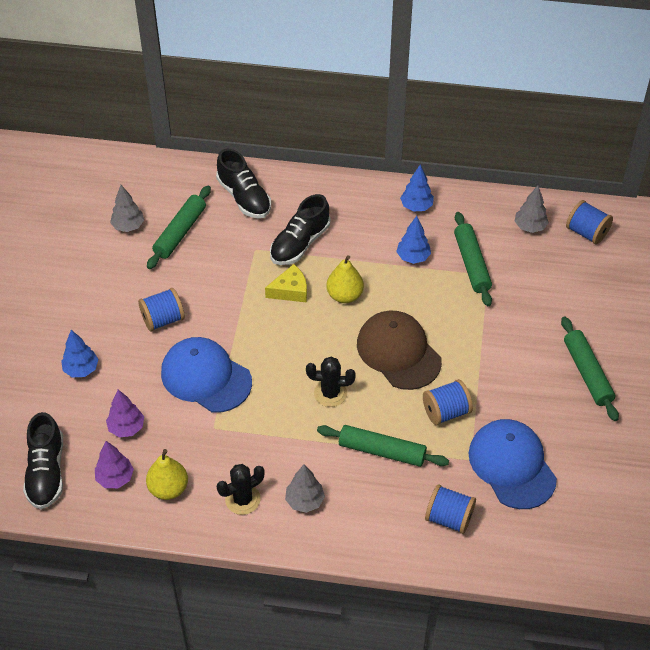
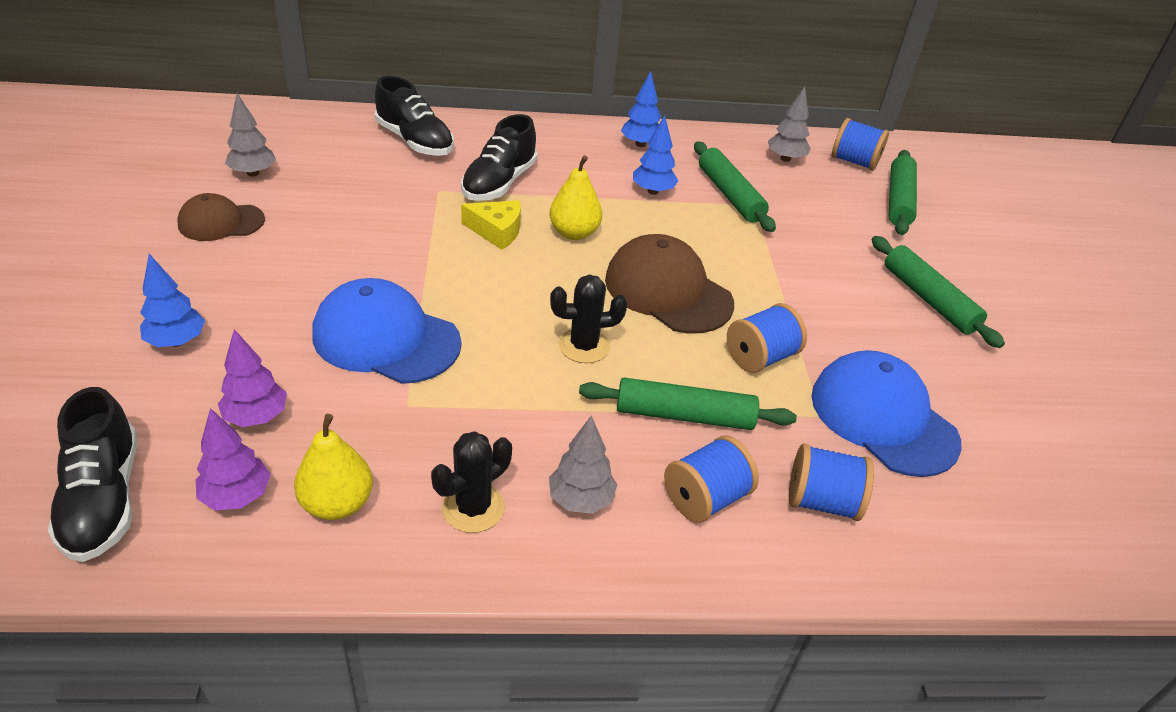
camera: 15 degrees left, 10 degrees down
(107, 272) = (221, 222): none -> brown cap
(163, 319) = (311, 272): blue spool -> blue spool (705, 498)
(180, 232) = (329, 177): green rolling pin -> green rolling pin (898, 200)
(290, 290) = (496, 231): yellow cheese -> yellow cheese turned 45 degrees clockwise

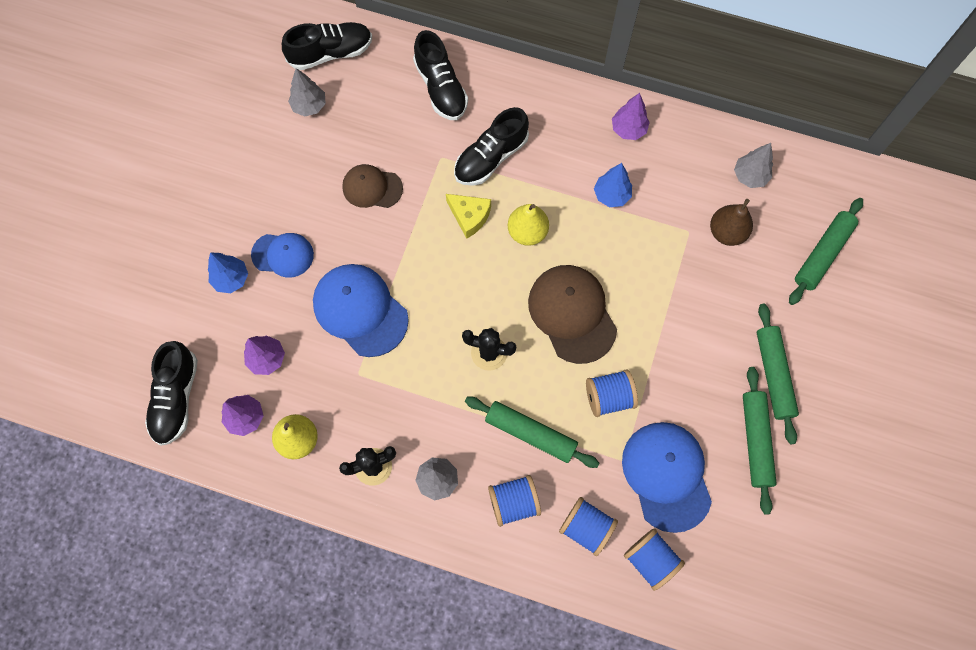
camera: 25 degrees right, 30 degrees up
(221, 222) = (277, 161): brown cap -> brown cap (372, 188)
(252, 304) = (283, 255): none -> blue cap
(269, 132) = (331, 53): none -> black shoe
(640, 144) = (628, 129): blue tree -> purple tree
(729, 195) = (674, 214): green rolling pin -> green rolling pin (755, 441)
(793, 200) = (726, 232): none -> brown pear
(854, 162) = (812, 193): blue spool -> blue spool (650, 560)

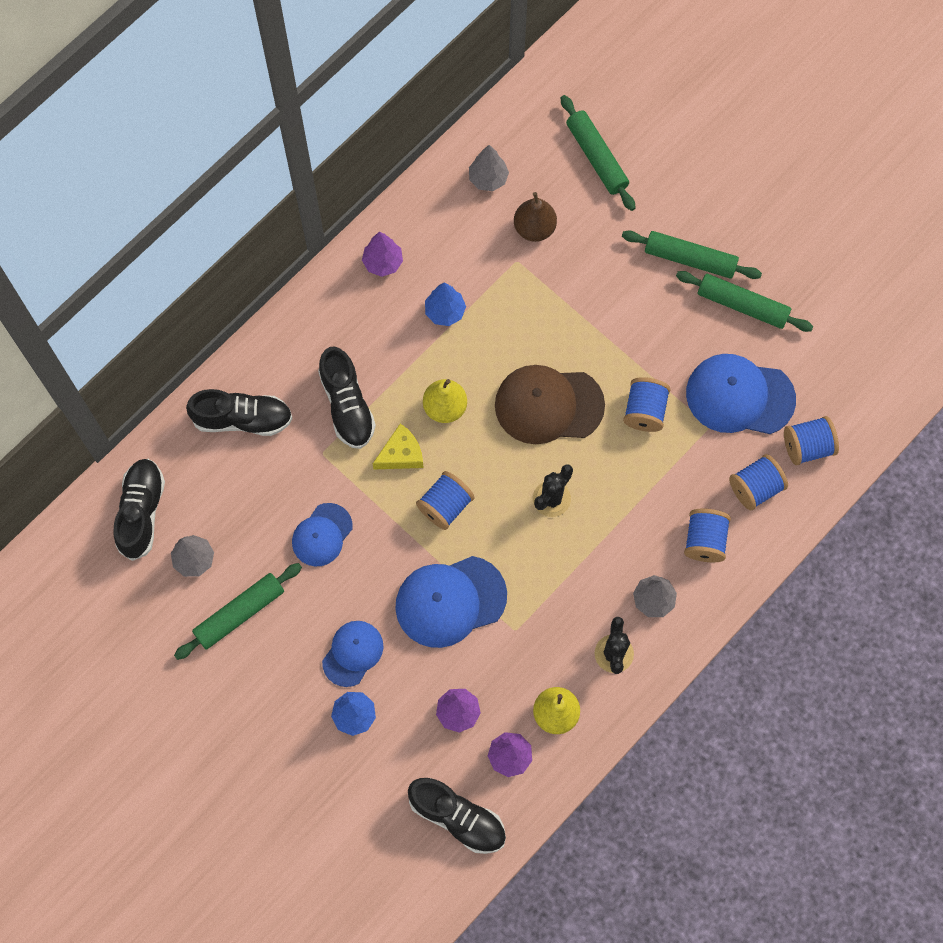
camera: 65 degrees left, 0 degrees up
(372, 188) = (322, 535): brown cap -> blue cap
(441, 270) = (445, 506): none -> blue spool
(530, 434) = (647, 496): green rolling pin -> green rolling pin (240, 613)

